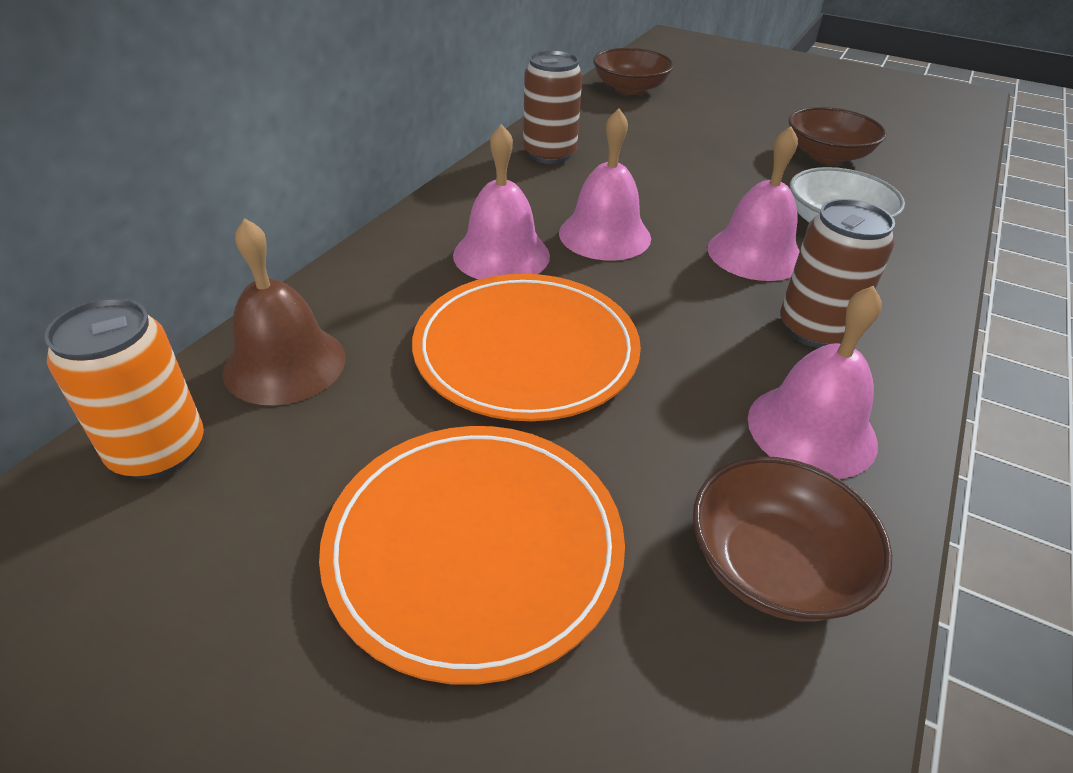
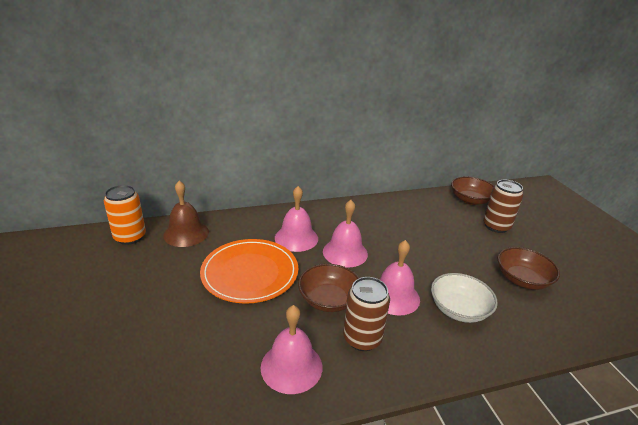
camera: 45 degrees right, 10 degrees down
(474, 547) = (147, 313): orange plate -> none
(549, 154) = (380, 211): brown can -> brown can (496, 226)
(774, 565) = (203, 388): brown bowl -> brown bowl (328, 300)

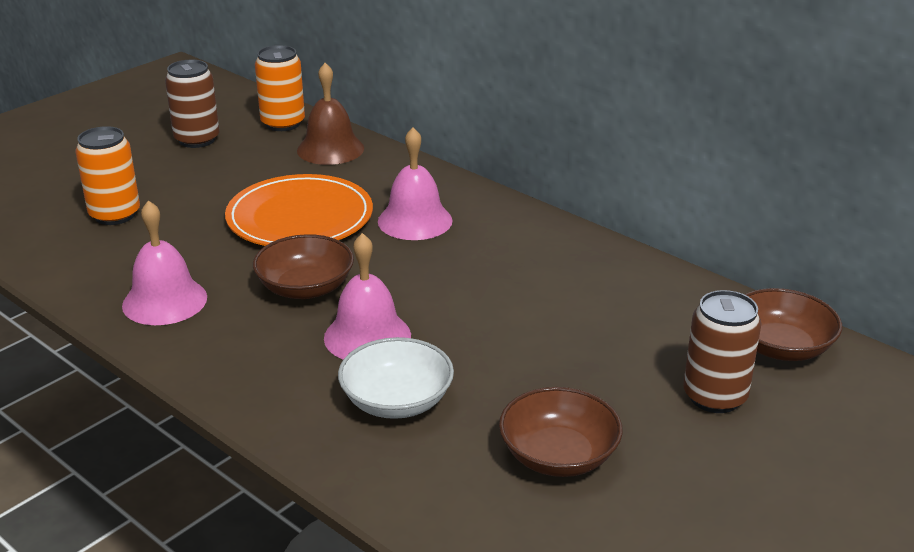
camera: 60 degrees right, 0 degrees up
(148, 354) = (115, 215): none -> orange can
(345, 252) = (427, 268): pink bell -> none
(362, 338) = (254, 334): brown can -> brown can (197, 139)

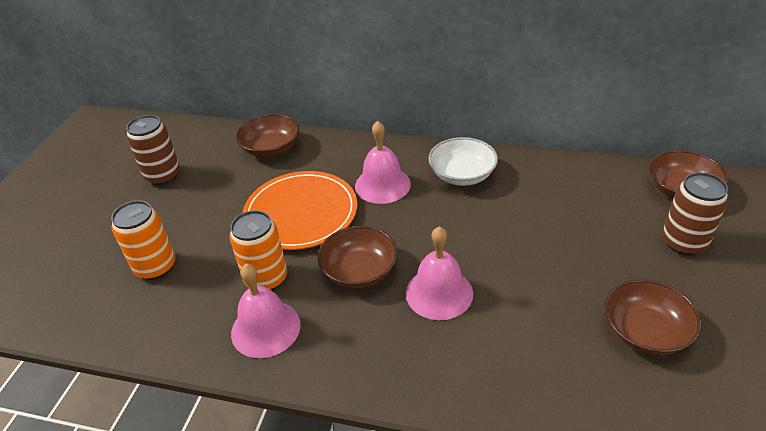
camera: 25 degrees left, 10 degrees up
(283, 123) = (217, 139): orange can -> orange can (266, 278)
(330, 149) = (271, 148): brown bell -> brown bowl
(397, 401) = (508, 338): white bowl -> white bowl (462, 175)

